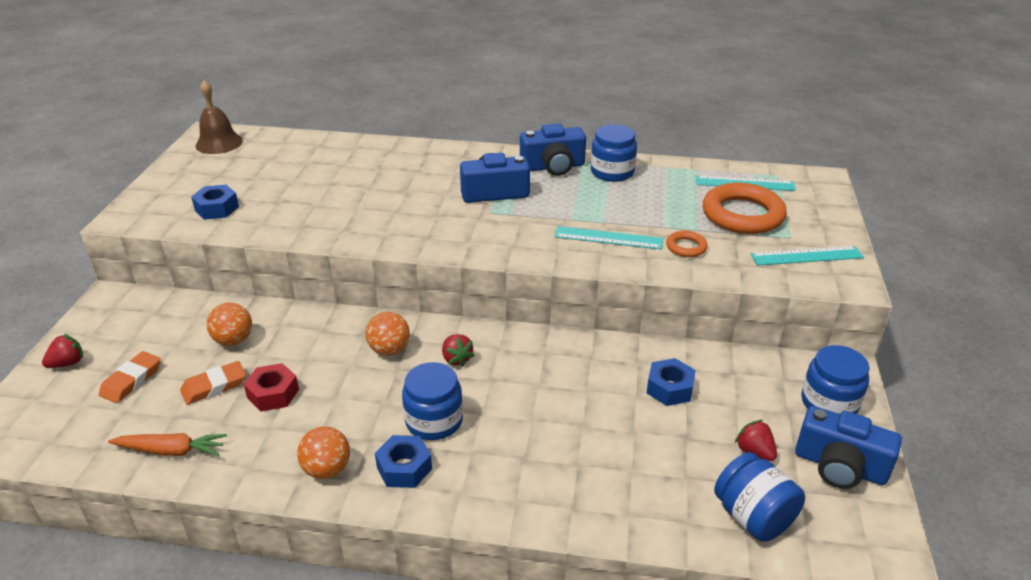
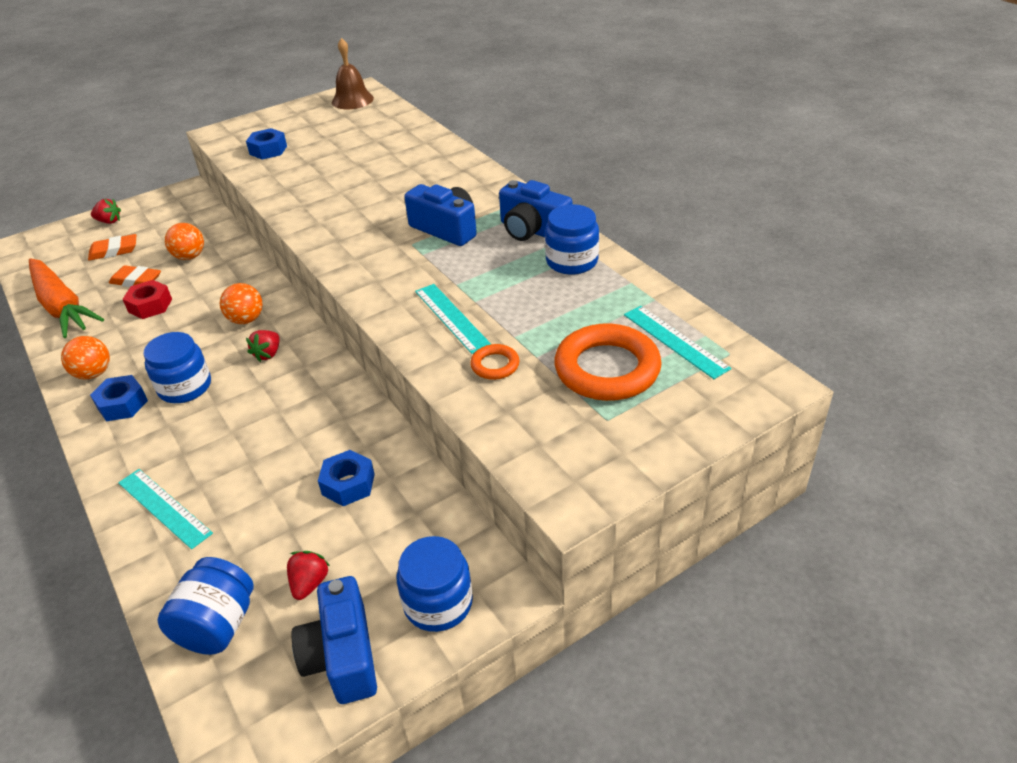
camera: 50 degrees right, 5 degrees up
(171, 451) = (62, 306): orange carrot -> orange carrot, size x1.77
(806, 256) = (584, 446): turquoise ruler -> turquoise ruler (164, 507)

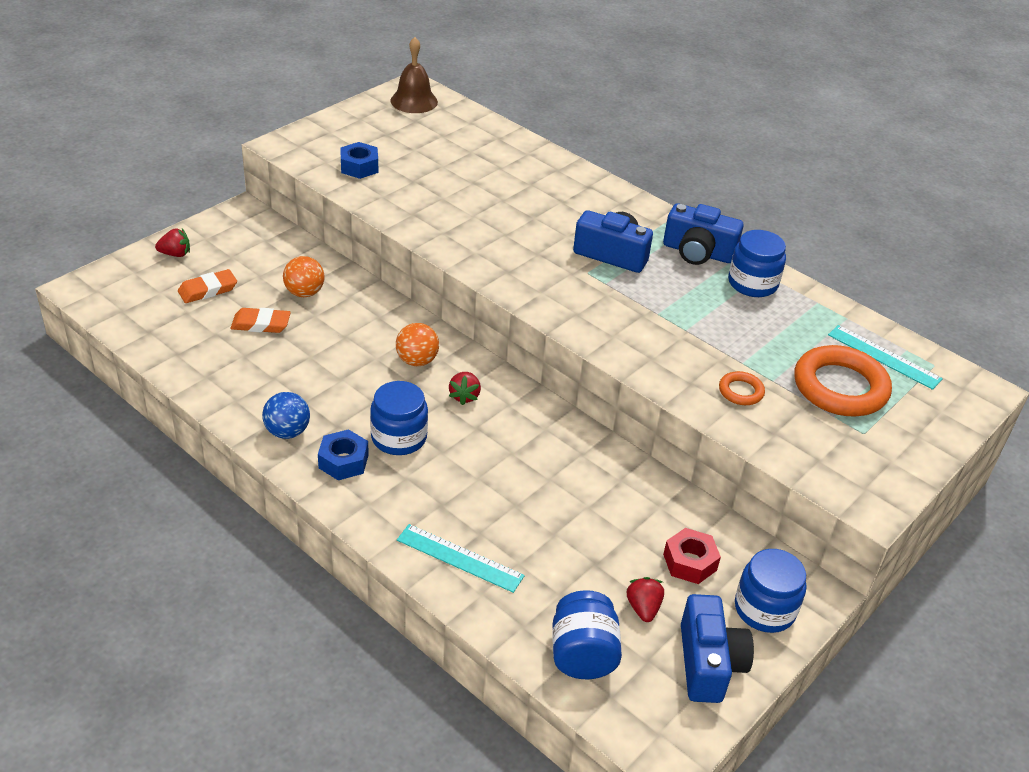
camera: 20 degrees left, 0 degrees up
(62, 306) = (194, 359): orange carrot -> none
(94, 373) = (287, 432): orange ball -> blue ball
(150, 305) = (298, 352): red nut -> red nut (689, 562)
(342, 656) = (708, 663): blue camera -> blue camera turned 150 degrees counterclockwise
(348, 484) = (625, 516): blue nut -> none
(451, 317) = (673, 348): turquoise ruler -> none

